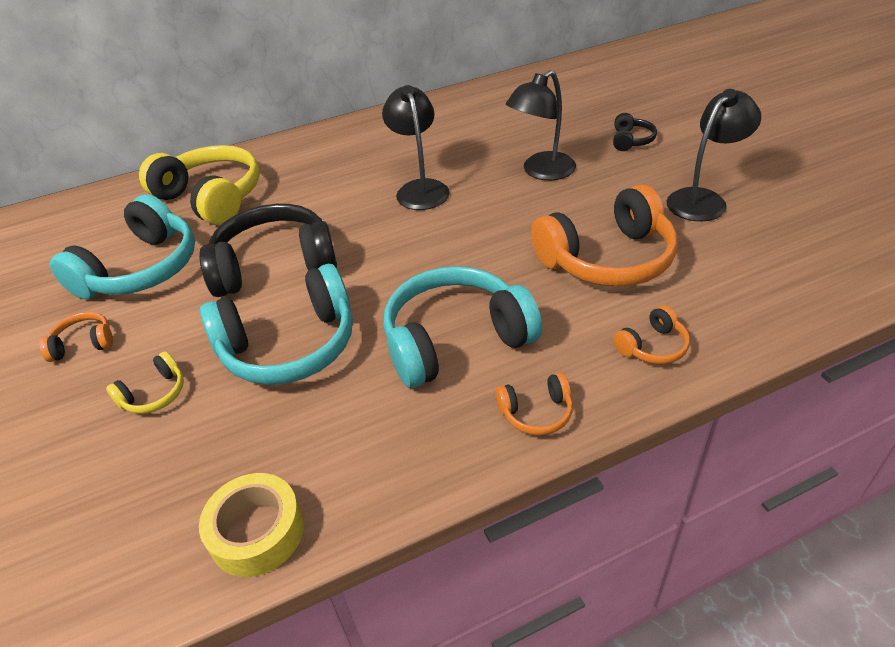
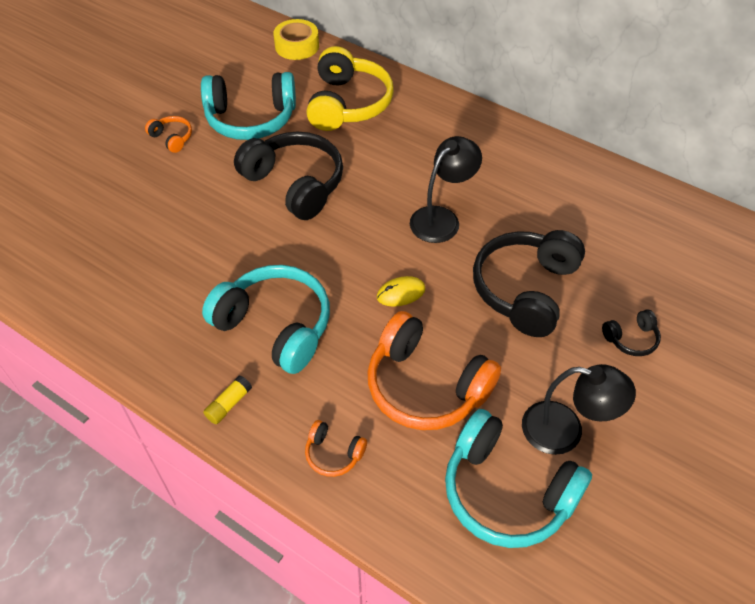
camera: 55 degrees right, 10 degrees up
(154, 394) = (149, 198): yellow headphones -> none
(257, 532) = (76, 306): yellow tape -> yellow tape (297, 46)
(290, 346) = (222, 238): turquoise headphones -> turquoise headphones (507, 491)
(486, 240) = (401, 293): none -> yellow mouse
(536, 413) = (229, 404): orange headphones -> yellow glue stick
(541, 172) = (525, 289): black lamp -> black headphones

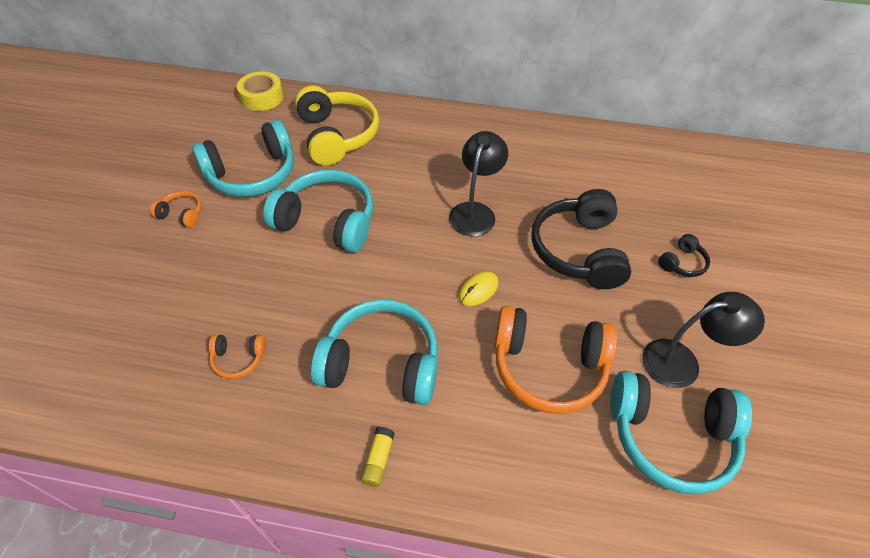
camera: 25 degrees left, 0 degrees up
(295, 184) = (327, 221): black headphones -> turquoise headphones
(333, 454) = (504, 467): orange headphones -> orange headphones (238, 359)

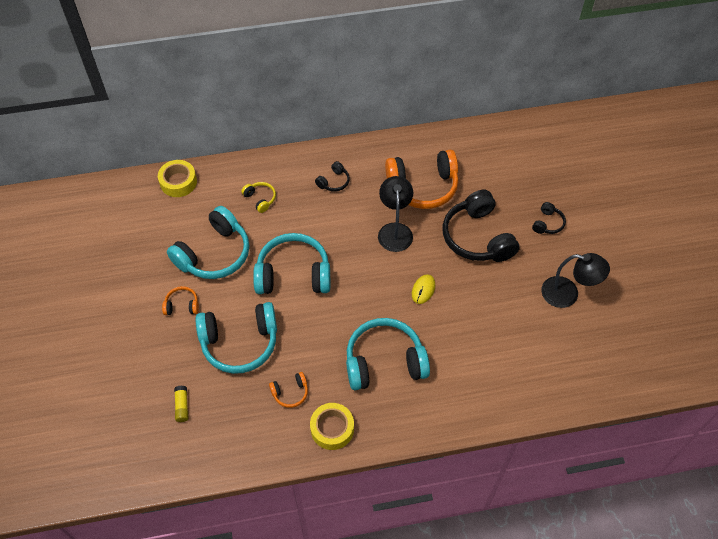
camera: 20 degrees left, 5 degrees up
(262, 428) = (332, 429): none -> yellow tape
(337, 136) = (260, 199): yellow headphones -> yellow headphones, size x0.45
(378, 460) = (412, 420): yellow glue stick -> yellow glue stick (182, 406)
(429, 142) = (334, 182): none -> black headphones
(548, 367) = (489, 327): orange headphones -> orange headphones (423, 187)
(670, 437) = (574, 344): turquoise headphones -> turquoise headphones (240, 343)
(682, 362) = (568, 294): black lamp -> black lamp turned 45 degrees clockwise

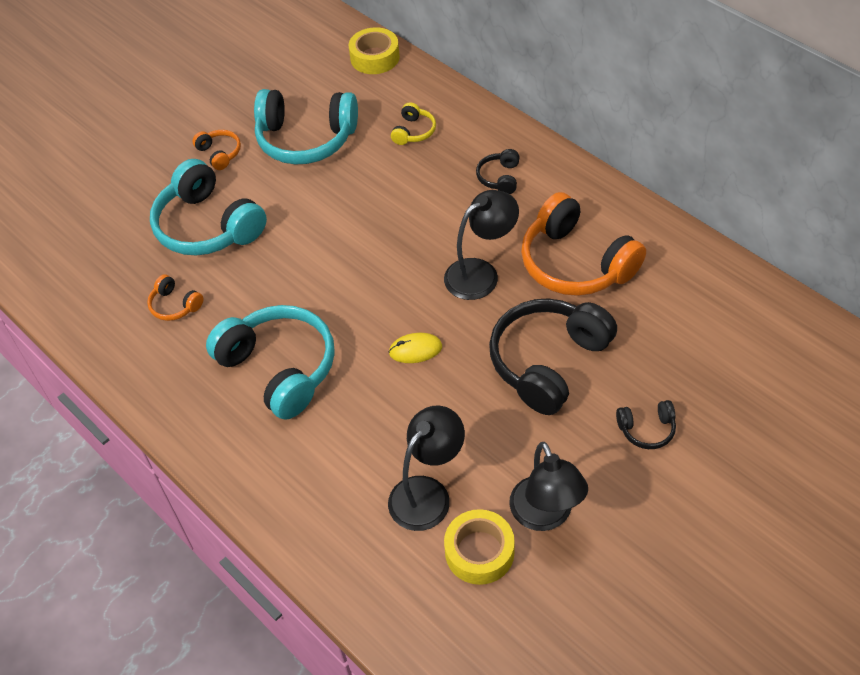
camera: 60 degrees right, 5 degrees down
(182, 406) = (97, 226): yellow glue stick -> none
(293, 274) = (335, 218): turquoise headphones -> none
(332, 429) = (153, 369): yellow tape -> yellow tape (479, 552)
(334, 182) = (499, 178): black headphones -> black headphones turned 90 degrees clockwise
(519, 337) = (427, 493): none -> black lamp

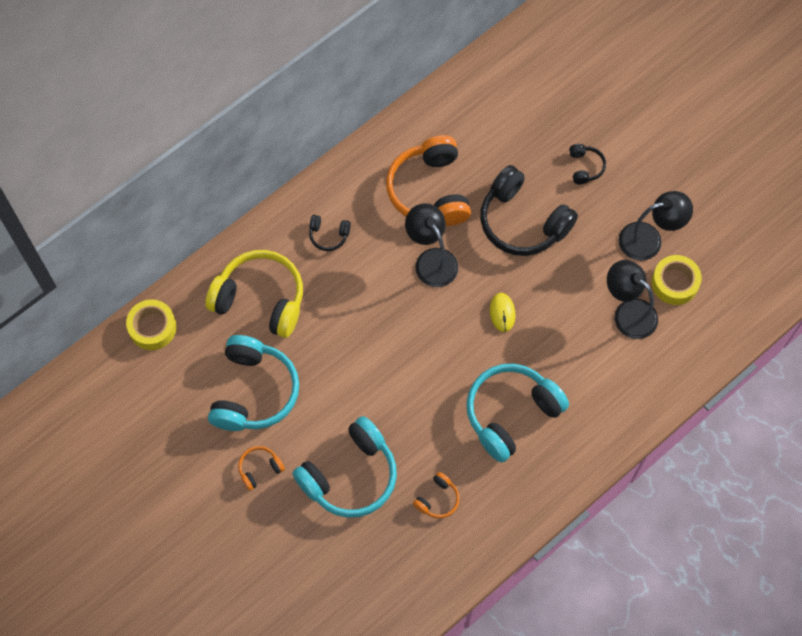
camera: 90 degrees left, 15 degrees up
(414, 131) = (260, 299): yellow headphones -> yellow headphones, size x2.21
(575, 263) = (429, 191): orange headphones -> orange headphones turned 120 degrees clockwise

